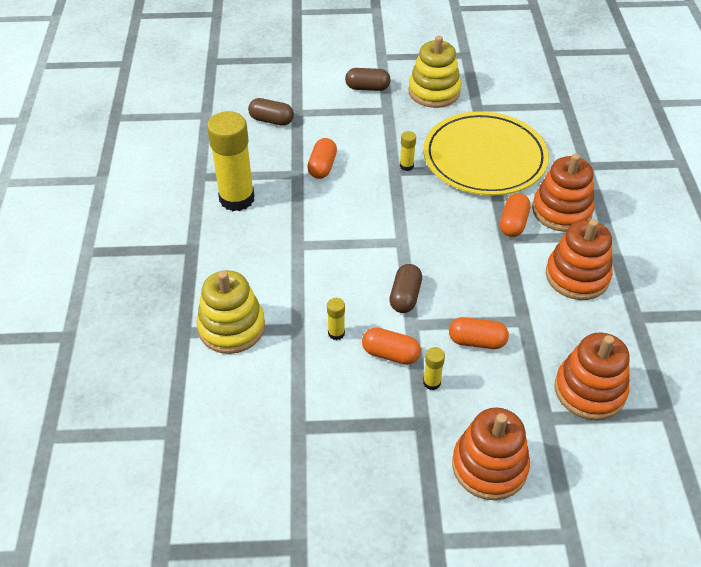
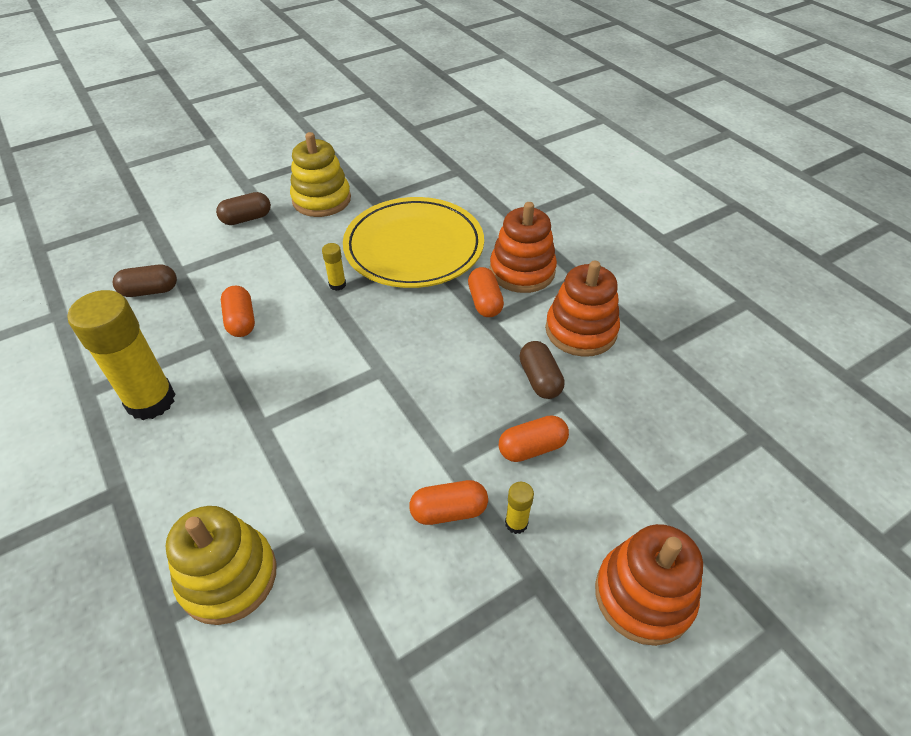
camera: 30 degrees left, 0 degrees up
(336, 333) = (369, 517): yellow glue stick -> none
(405, 296) = (423, 432): brown capsule -> brown capsule (539, 379)
(589, 390) = (676, 447): orange stacking toy -> none

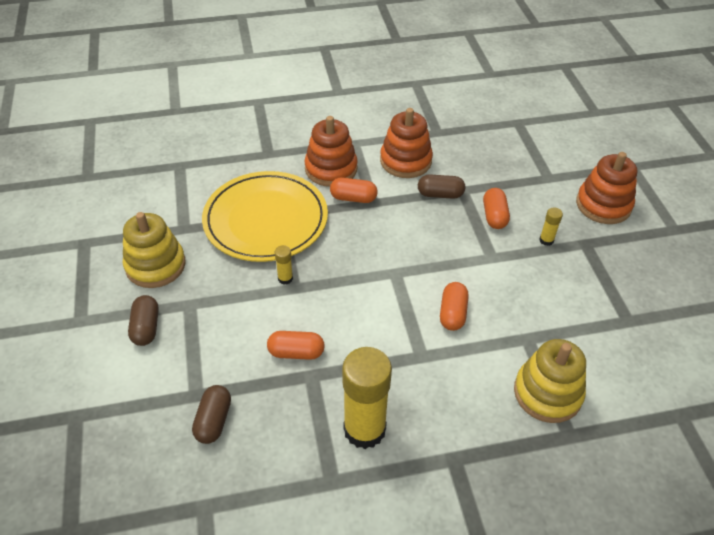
camera: 70 degrees left, 0 degrees up
(449, 511) = (529, 268): orange capsule -> orange capsule (452, 313)

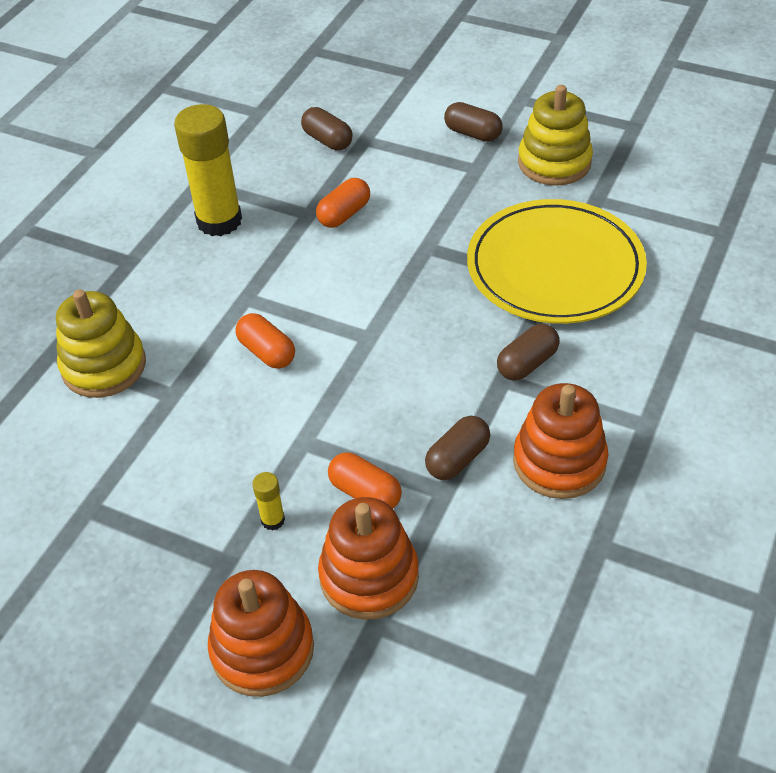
camera: 130 degrees right, 0 degrees up
(285, 278) = (446, 245): yellow glue stick -> none
(331, 169) = (605, 370): orange stacking toy -> orange stacking toy (369, 576)
(353, 198) = (527, 363): orange capsule -> brown capsule

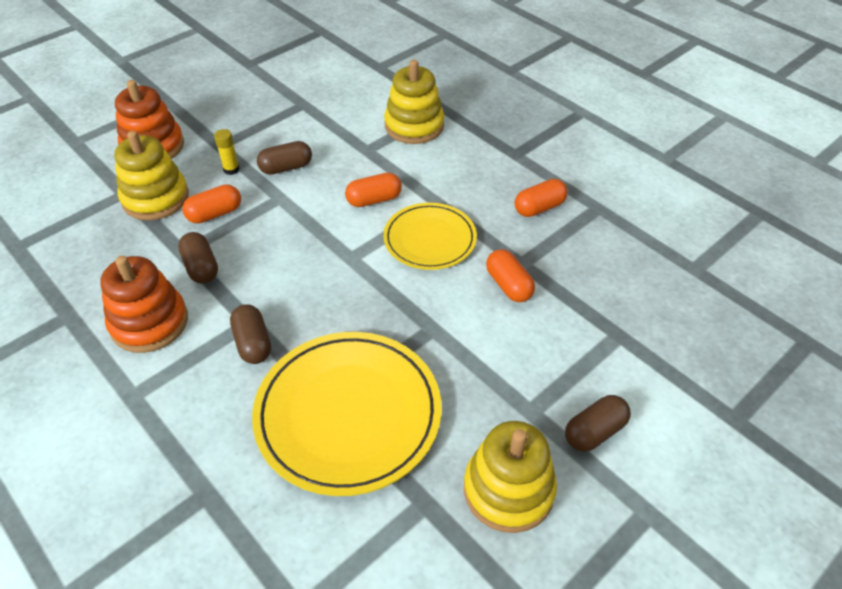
camera: 110 degrees right, 0 degrees up
(219, 221) = (539, 208): yellow glue stick -> orange capsule
(309, 286) = (430, 239): none -> yellow plate
(327, 140) = (628, 305): brown capsule -> brown capsule (286, 168)
(369, 576) = (155, 198): orange stacking toy -> yellow stacking toy

